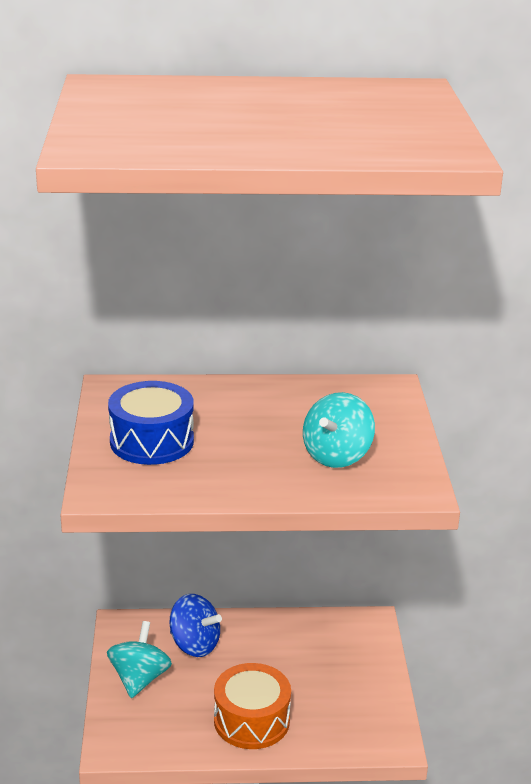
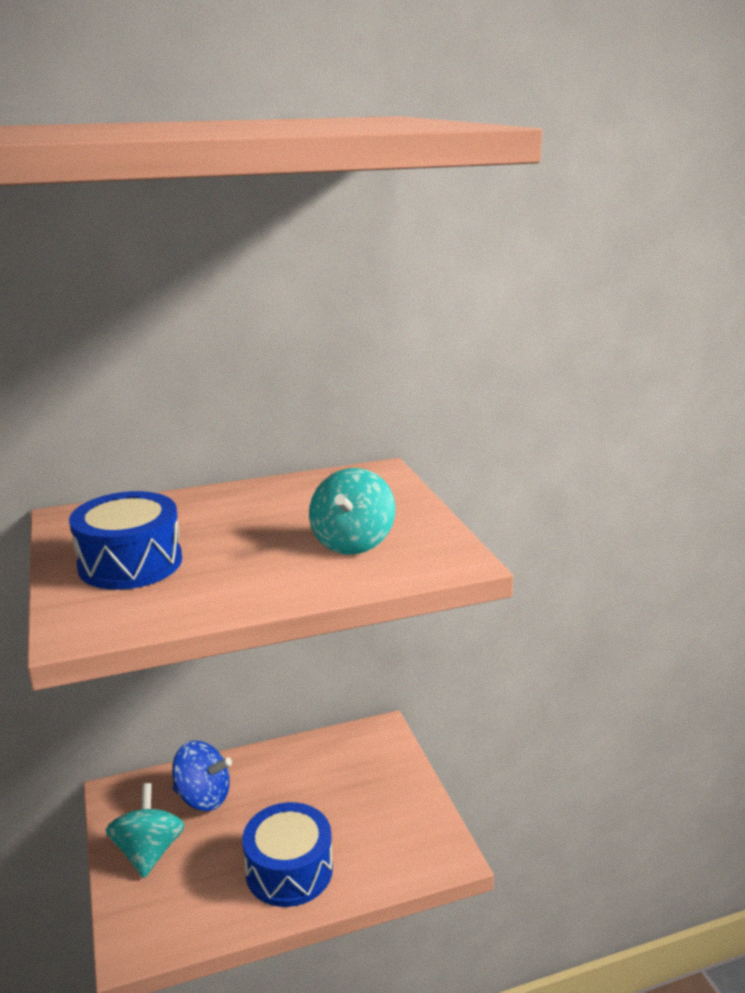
camera: 15 degrees left, 5 degrees down
(251, 720) = (289, 870): orange drum -> blue drum

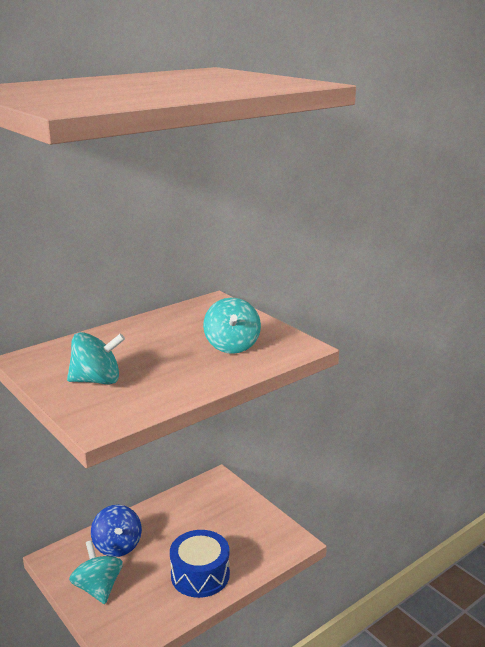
camera: 20 degrees left, 0 degrees up
(130, 563) = (97, 380): blue drum -> turquoise spinning top
(203, 797) = (117, 546): blue spinning top -> blue spinning top turned 75 degrees clockwise

